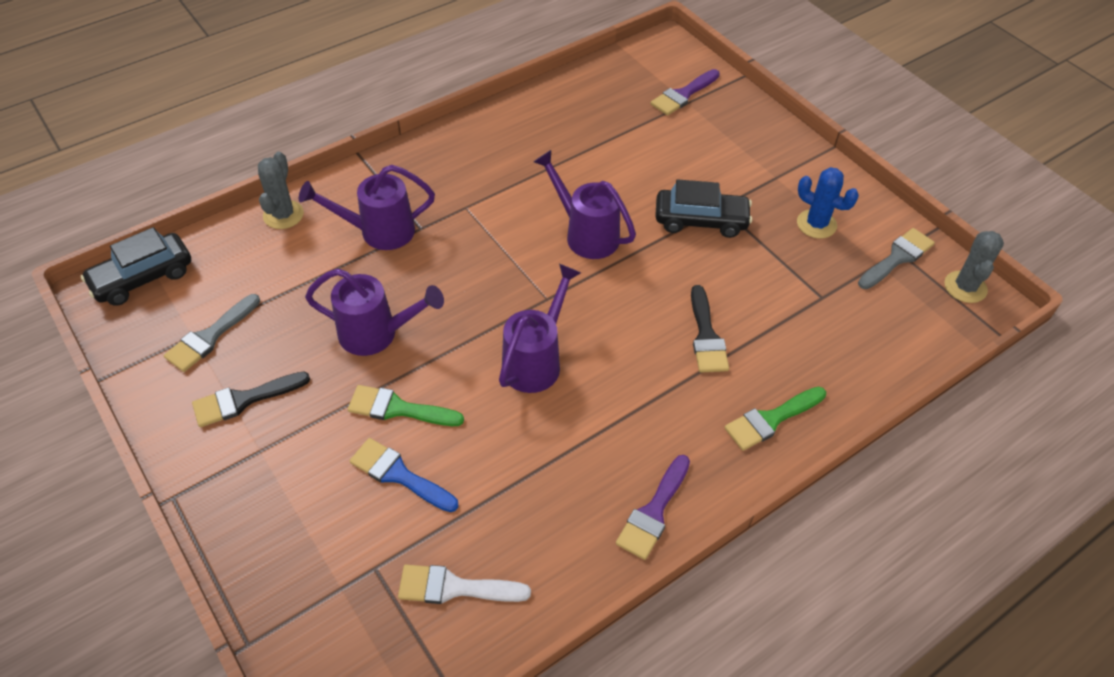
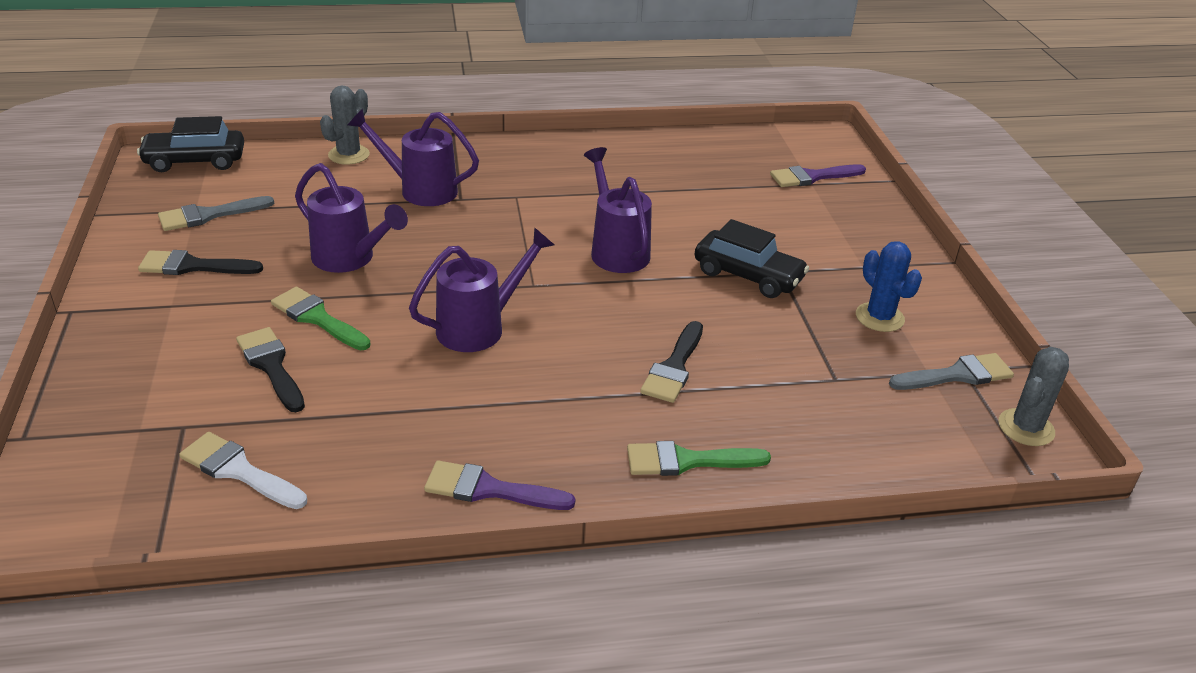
camera: 25 degrees right, 15 degrees down
(399, 475) = (271, 366): blue brush -> black brush
(653, 512) = (489, 489): purple brush -> purple brush turned 45 degrees clockwise

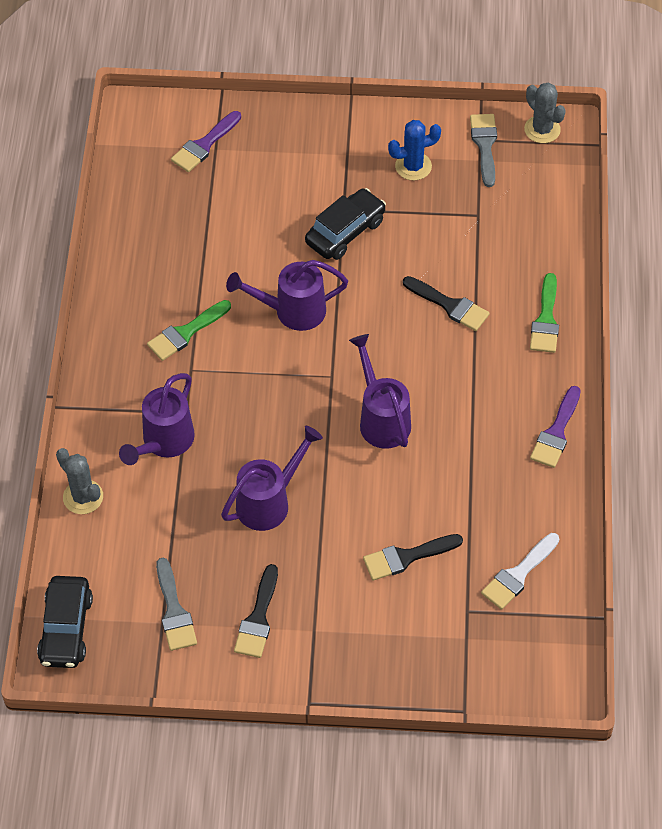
camera: 75 degrees left, 20 degrees up
(317, 318) = (350, 526): green brush -> green brush (186, 333)
(812, 177) = (204, 145): purple brush -> purple brush turned 45 degrees clockwise

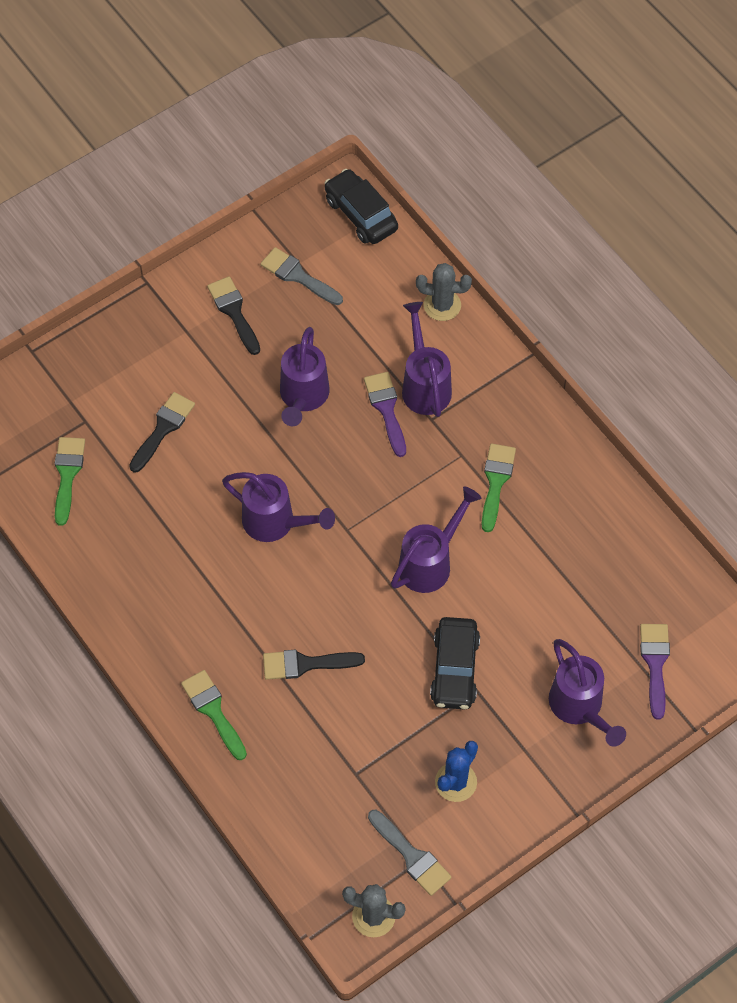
camera: 140 degrees right, 5 degrees up
(283, 154) = (579, 707): none -> purple watering can
(518, 574) = (67, 474): white brush -> green brush
(556, 432) = (125, 612): purple brush -> purple brush (386, 409)

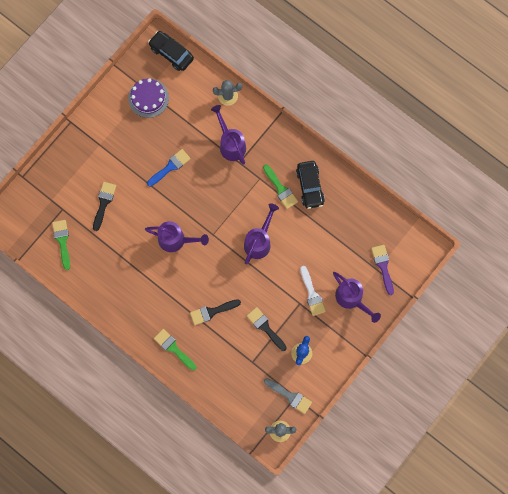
camera: 15 degrees left, 15 degrees up
(234, 312) = (121, 127): black brush -> black brush (265, 327)
(298, 276) = (148, 98): grey brush -> purple cake
(303, 397) = (170, 167): purple watering can -> blue brush
(386, 409) = (214, 162): purple brush -> none
(454, 669) = (286, 295): black car -> black car (310, 186)
(496, 482) = (280, 189): green brush -> green brush turned 150 degrees clockwise
(505, 680) = (312, 294): none -> white brush

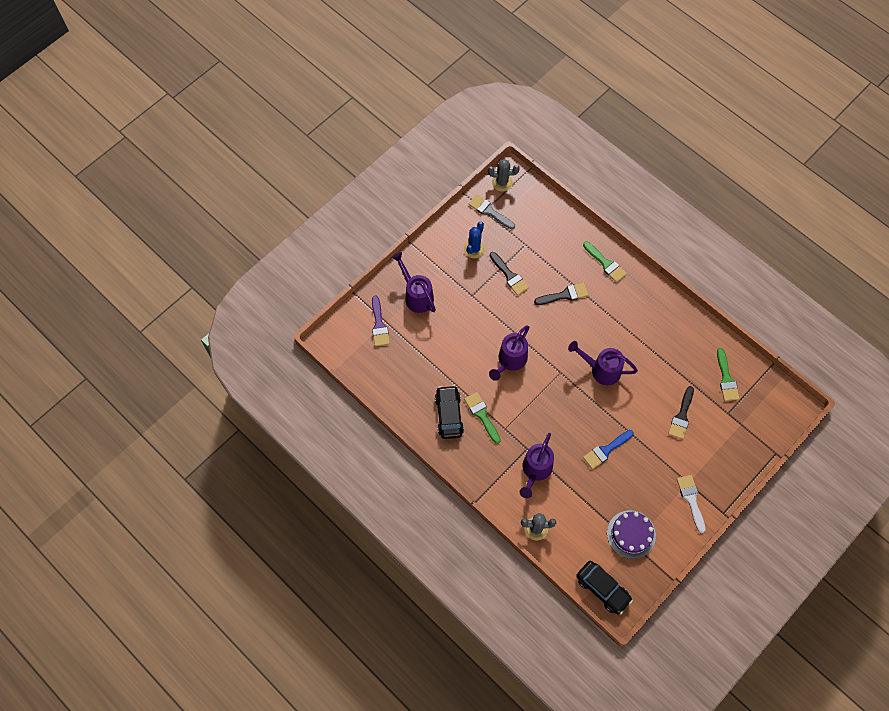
camera: 175 degrees left, 10 degrees down
(231, 144) = (535, 470): purple watering can -> purple watering can turned 45 degrees clockwise
(312, 294) = (458, 304): white brush -> white brush (691, 500)

